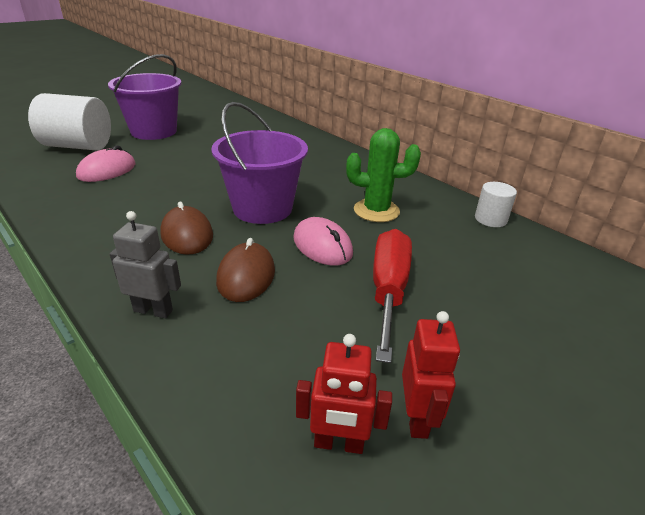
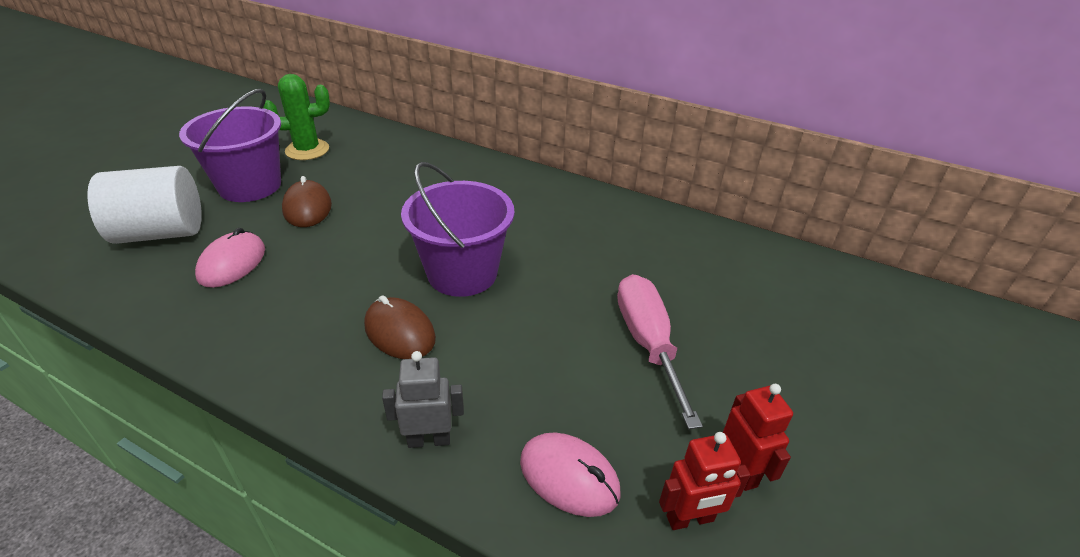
camera: 20 degrees left, 5 degrees up
(246, 276) = (499, 367): brown mouse -> brown mouse (307, 208)
(322, 246) = (555, 306): pink mouse -> pink mouse (569, 477)
(376, 211) = (584, 246): green cactus -> green cactus (307, 150)
(388, 290) = (648, 343): red screwdriver -> pink screwdriver
(490, 219) = (699, 229): white cylinder -> none

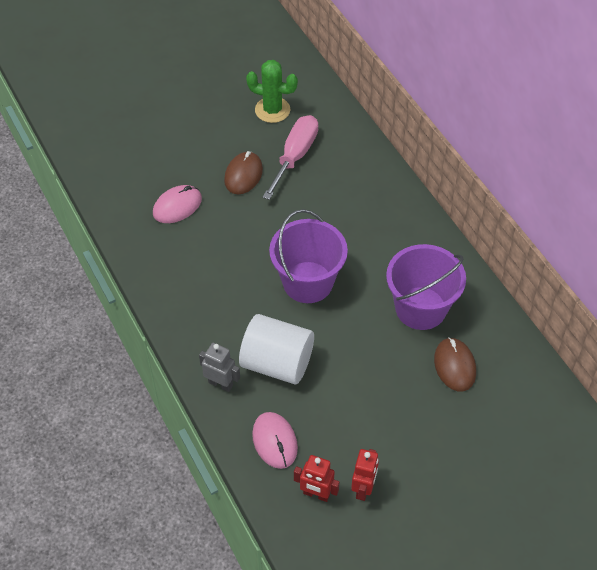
camera: 35 degrees right, 15 degrees up
(161, 232) = (147, 158): white cylinder -> white cylinder (277, 363)
(250, 186) = (217, 134): purple bucket -> purple bucket (420, 308)
(400, 332) = (244, 308): brown mouse -> brown mouse (455, 366)
(648, 343) = (382, 392): pink screwdriver -> pink screwdriver (295, 156)

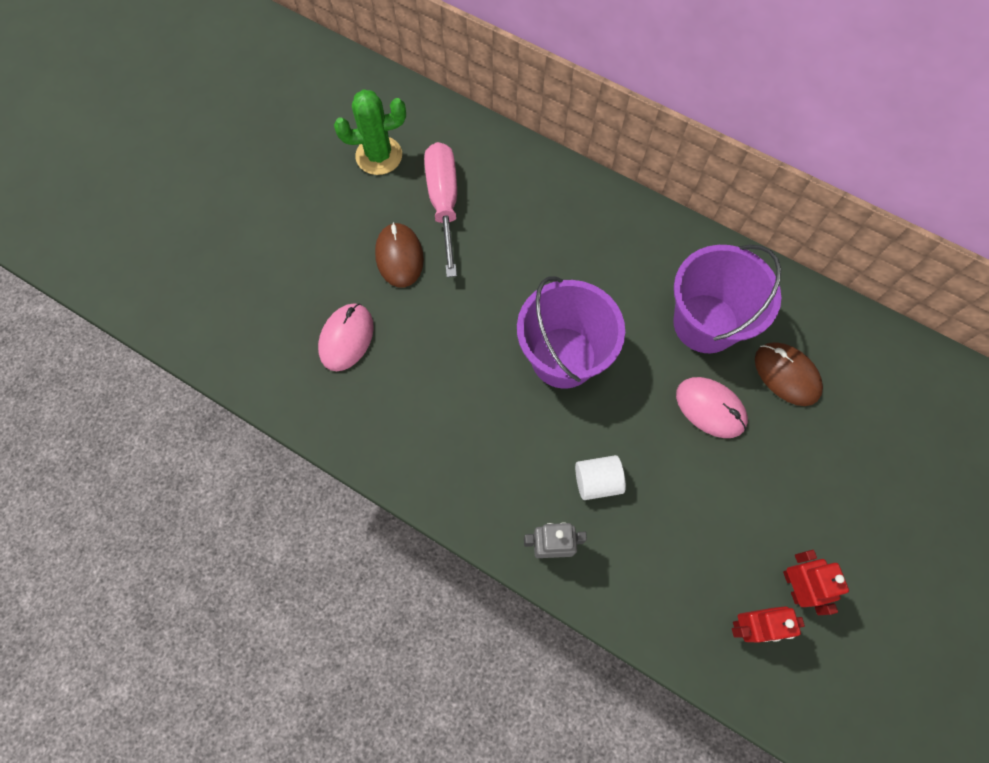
camera: 30 degrees left, 15 degrees up
(274, 441) = (661, 585): pink mouse -> pink mouse (710, 408)
(277, 363) = (597, 481): white cylinder -> white cylinder, size x0.52

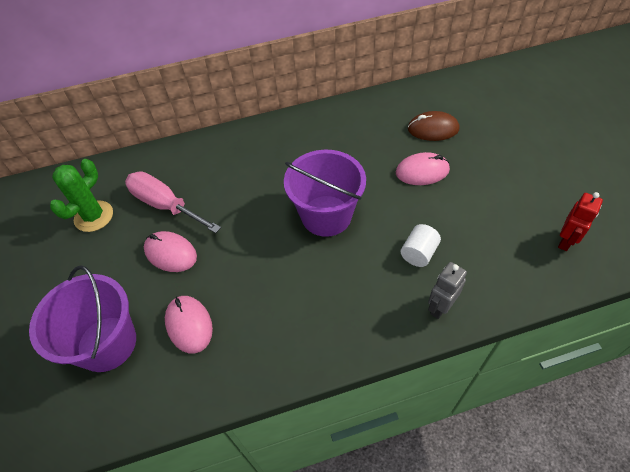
camera: 45 degrees left, 15 degrees down
(399, 256) = (170, 253): brown mouse -> pink mouse
(705, 323) = (371, 140): purple bucket -> purple bucket (107, 343)
(794, 586) = (556, 205): red robot -> none

